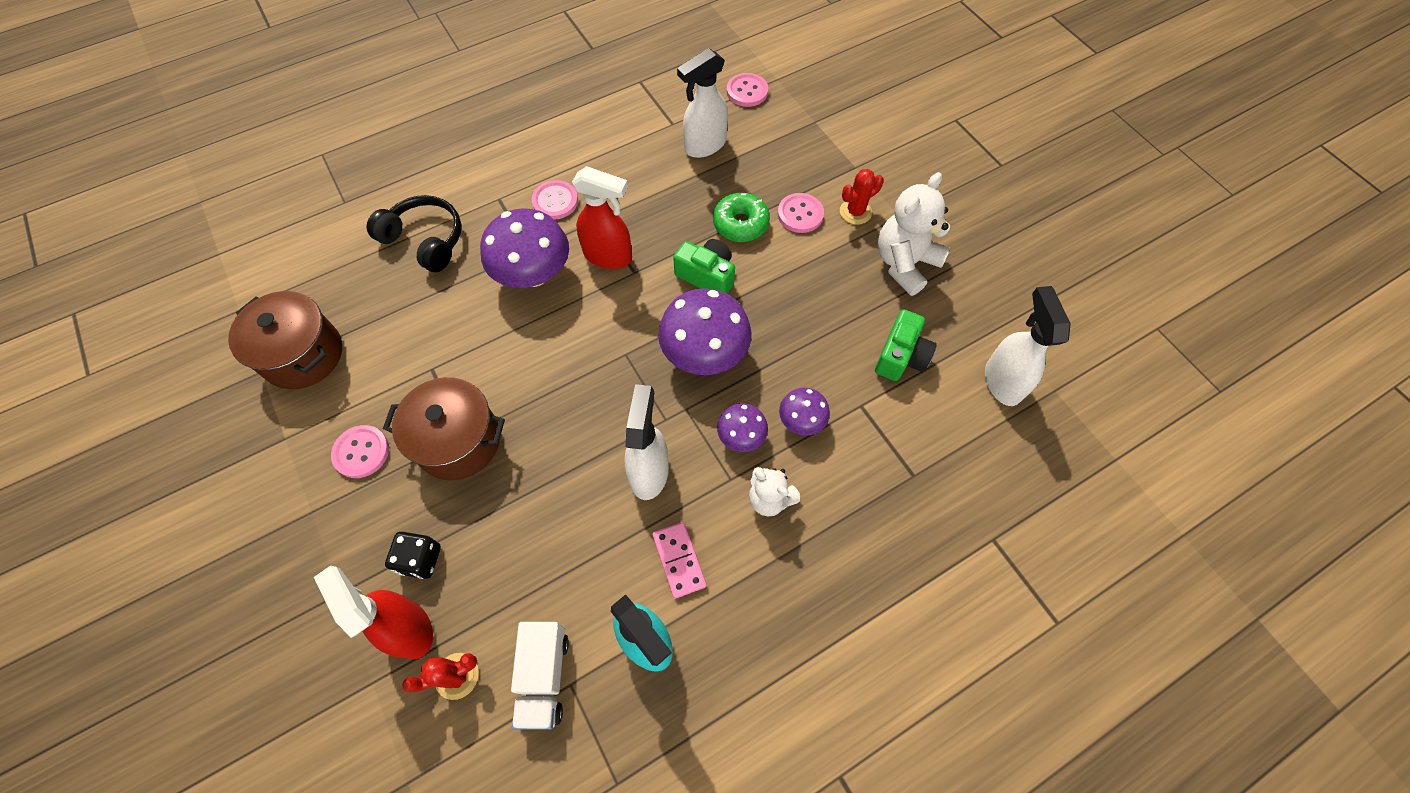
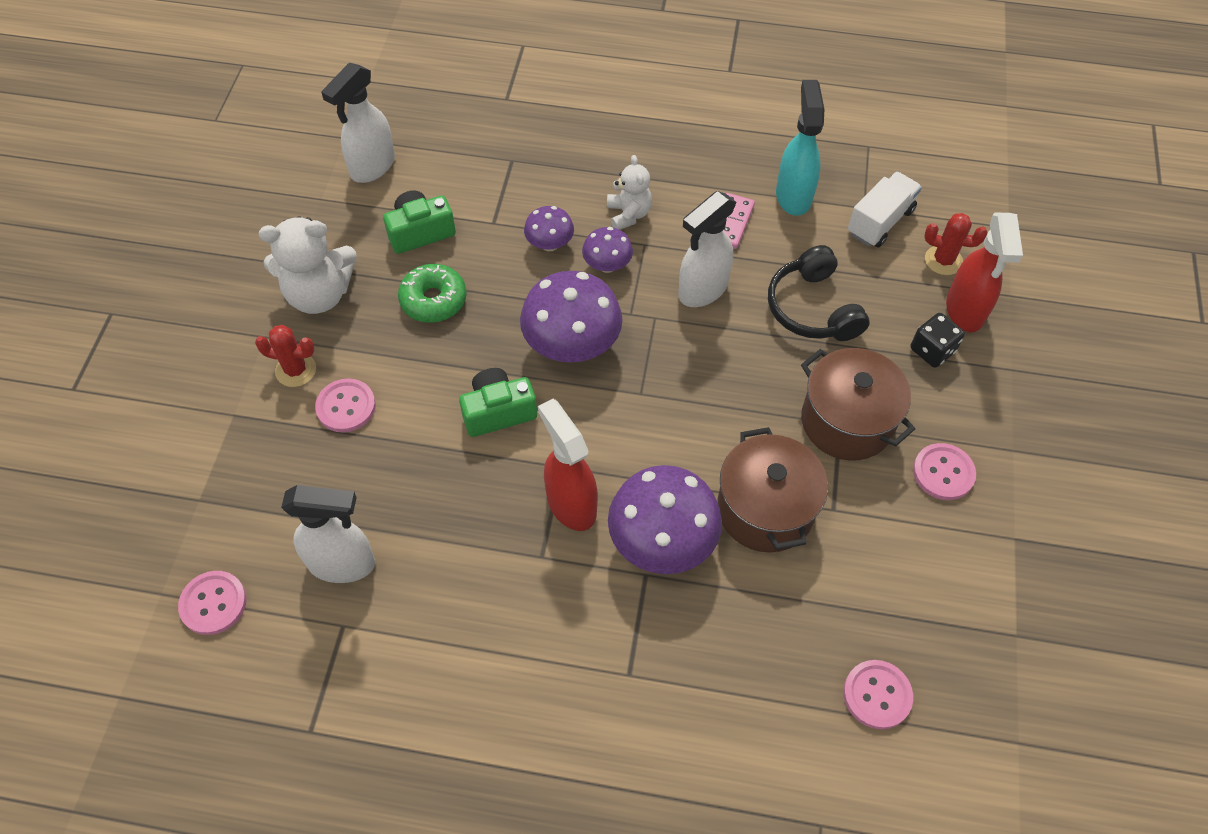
camera: 140 degrees left, 5 degrees down
(303, 355) = (962, 623): brown pot -> brown pot (765, 509)
(425, 240) = (751, 679): black headphones -> black headphones (812, 308)
(555, 201) = (569, 618): pink button -> pink button (877, 695)
(707, 276) = (498, 412): green camera -> green camera turned 90 degrees clockwise
(740, 224) = (411, 440): green donut -> green donut (433, 300)

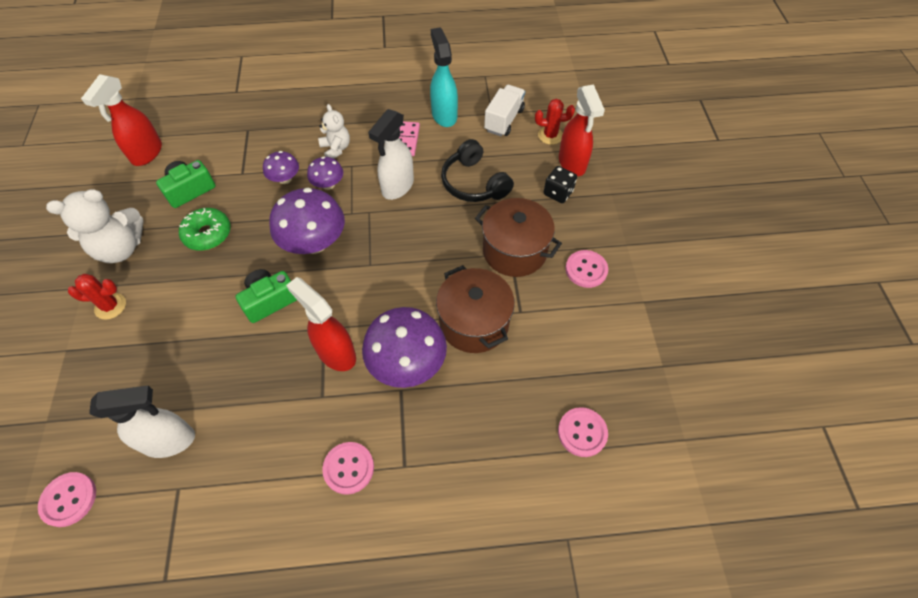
camera: 15 degrees left, 0 degrees up
(346, 407) = (154, 324): pink button -> pink button (348, 468)
(372, 167) = (146, 154): white spray bottle -> red spray bottle

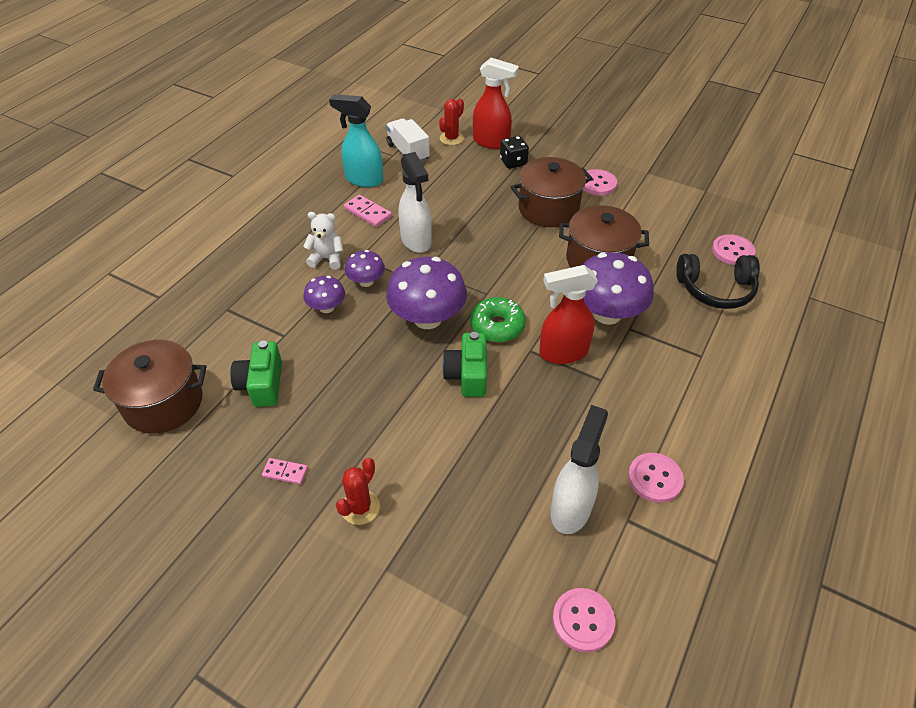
camera: 55 degrees left, 10 degrees down
(121, 248) = (285, 472): white teddy bear -> pink domino
(146, 154) = (163, 403): red spray bottle -> brown pot
(208, 234) = (339, 391): green donut -> green donut (497, 326)
(348, 468) = (682, 390): pink button -> pink button (655, 478)
(474, 183) = (458, 198): black headphones -> black headphones (715, 289)

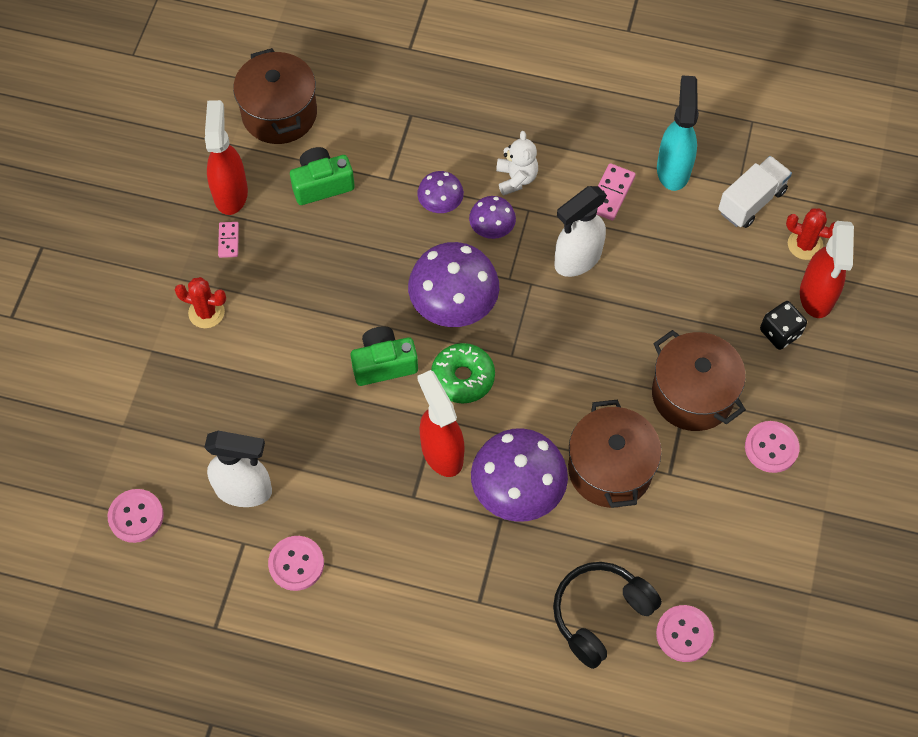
camera: 75 degrees right, 15 degrees up
(230, 460) = (230, 193): none -> red spray bottle
(715, 289) = (600, 614): black headphones -> black headphones turned 60 degrees clockwise

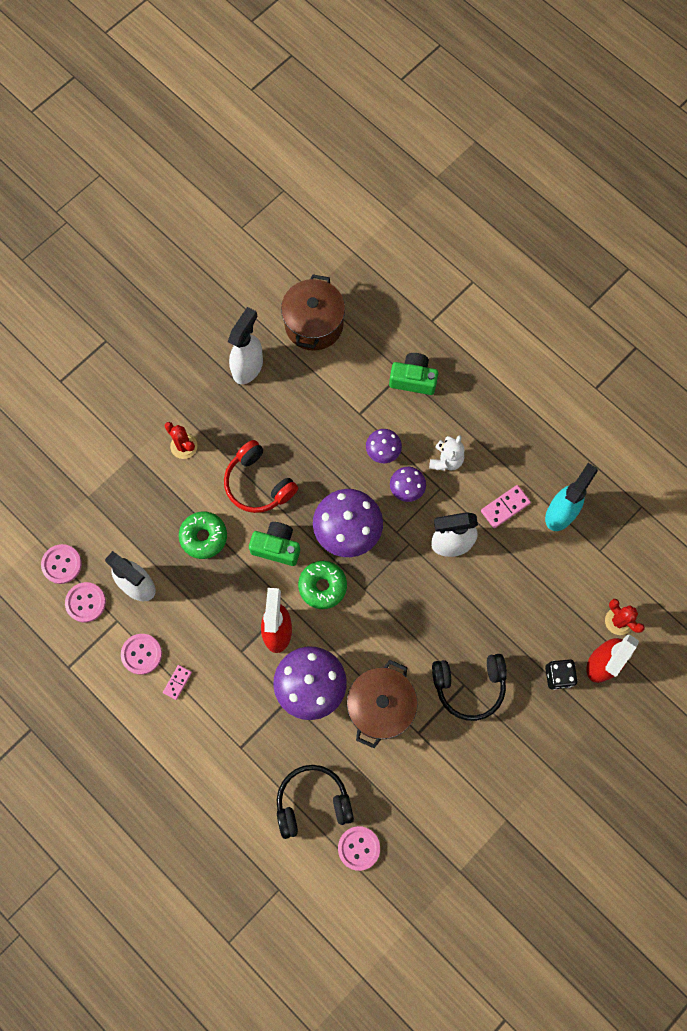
camera: 30 degrees right, 10 degrees up
(228, 240) = (227, 401): pink domino -> pink domino (177, 682)
(230, 193) = (248, 367): red spray bottle -> white spray bottle
(291, 397) = (203, 537): none -> green donut
(320, 308) = (258, 484): none -> red headphones
(322, 184) = (312, 393): green camera -> green camera (413, 379)
(692, 394) = (469, 686): brown pot -> black headphones
(751, 201) = (601, 567): white truck -> none
(771, 447) = (499, 754): pink button -> pink button (85, 602)

